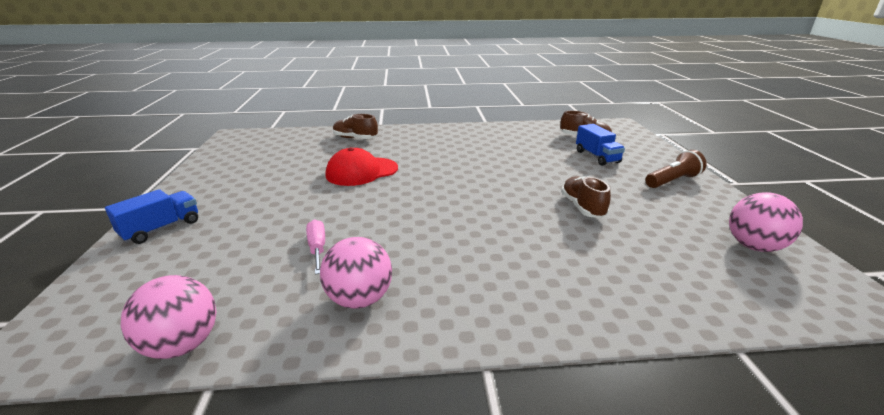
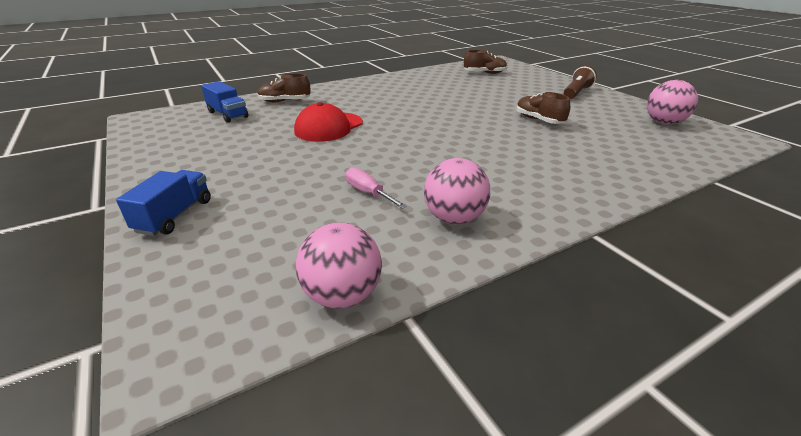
camera: 25 degrees left, 5 degrees up
(597, 157) = (509, 85): blue truck -> blue truck (228, 114)

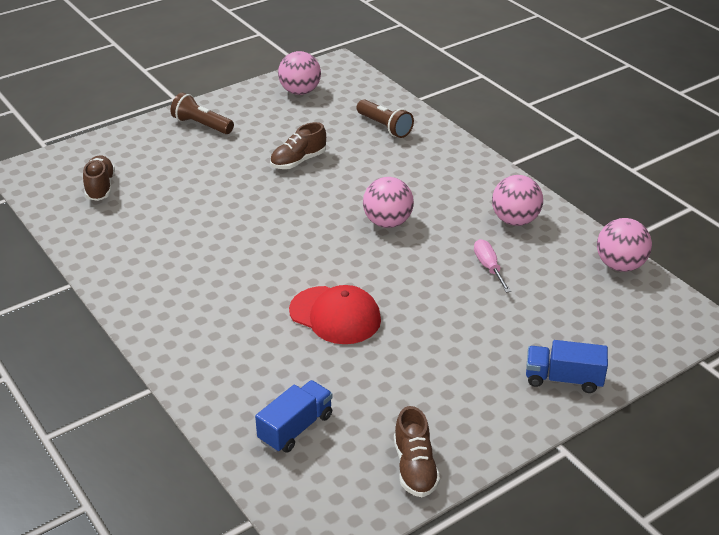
camera: 95 degrees left, 5 degrees up
(284, 101) = (233, 379): brown shoe -> brown shoe (415, 467)
(368, 193) = (488, 267): pink screwdriver -> pink screwdriver turned 120 degrees clockwise
(448, 150) = (387, 222): none -> pink ball
(625, 156) = (384, 127): none -> brown flashlight

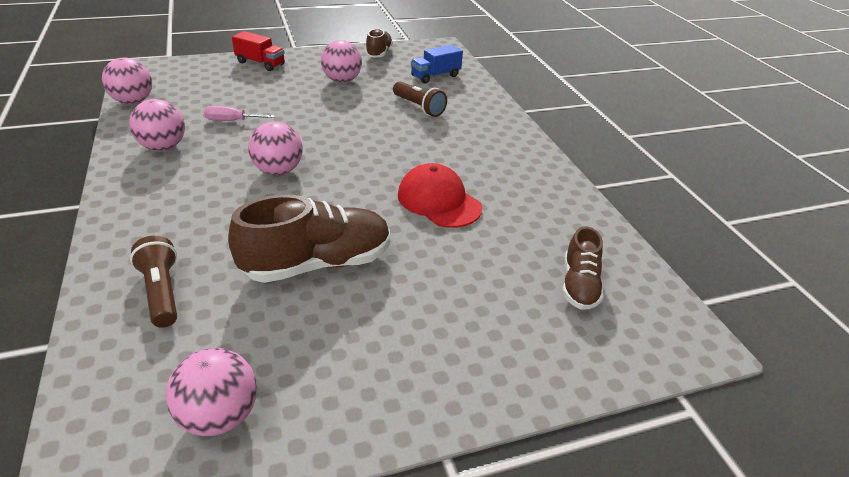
camera: 165 degrees left, 0 degrees up
(201, 125) = (423, 371): brown flashlight -> brown flashlight (419, 107)
(298, 161) = (317, 263): brown shoe -> brown shoe, size x1.74
(335, 315) = (377, 117): red cap -> red cap (439, 201)
(423, 374) = (342, 80): none -> pink ball
(488, 267) = (231, 121): pink screwdriver -> pink screwdriver turned 90 degrees clockwise
(563, 379) = (260, 63): blue truck -> red truck

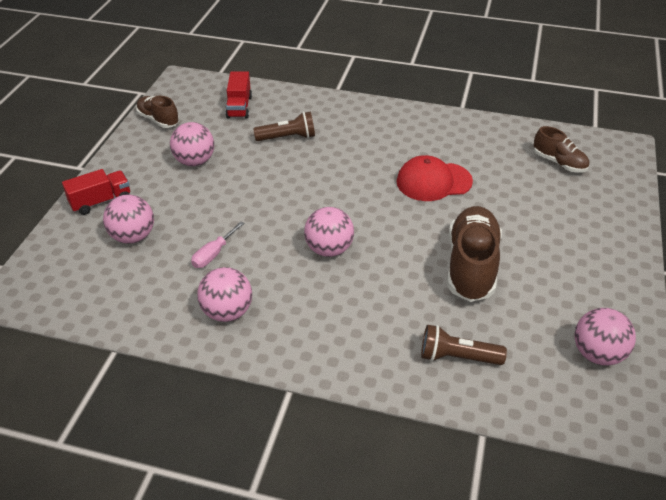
camera: 55 degrees left, 5 degrees up
(133, 101) = (103, 315): pink ball -> pink ball (133, 237)
(435, 76) = (239, 107): blue truck -> red truck

